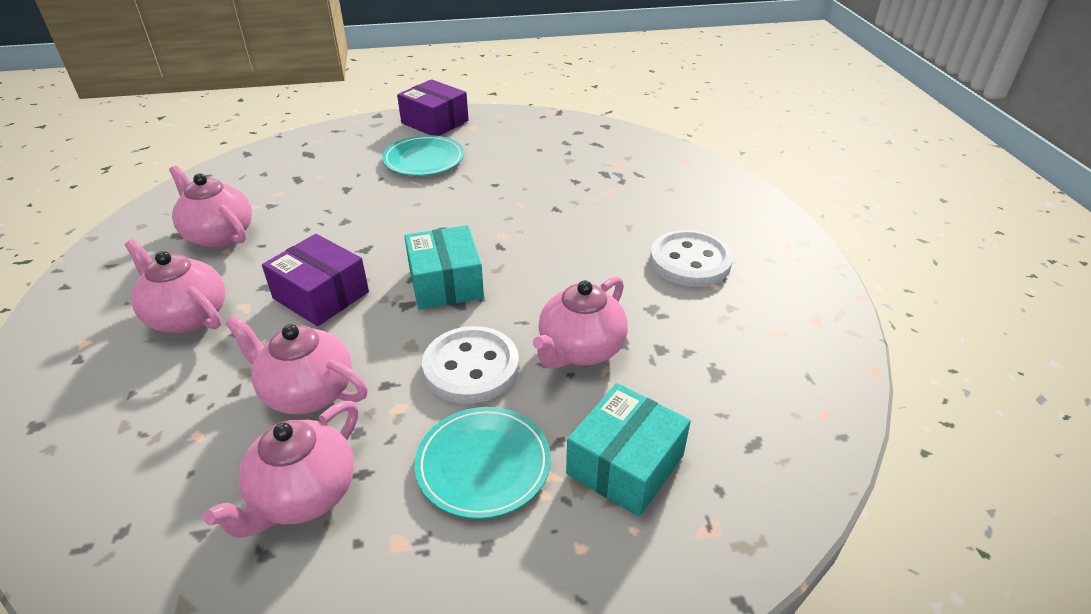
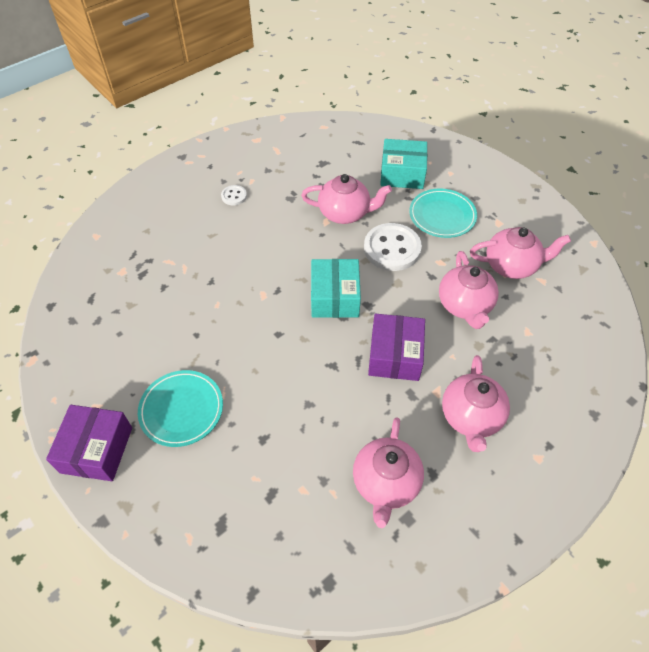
camera: 120 degrees left, 15 degrees up
(445, 283) = (335, 297): turquoise box -> turquoise box turned 45 degrees counterclockwise
(690, 261) = (234, 196): white button -> white button, size x0.48

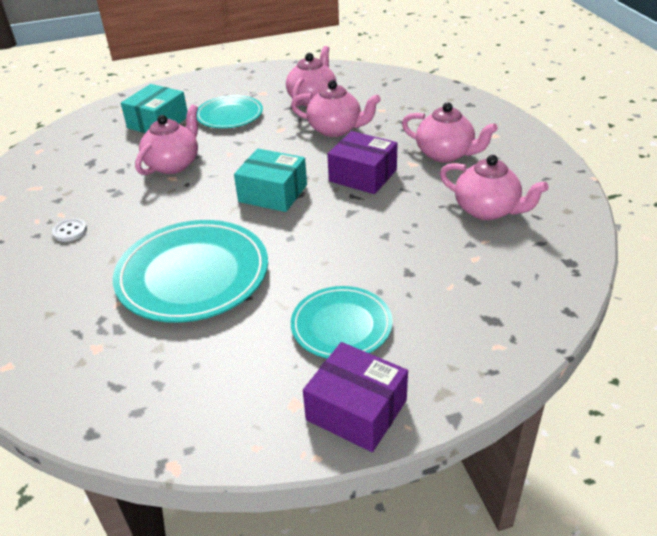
camera: 65 degrees left, 15 degrees down
(210, 290) = (193, 275): none -> turquoise plate
(392, 249) = (243, 149): white button -> none

